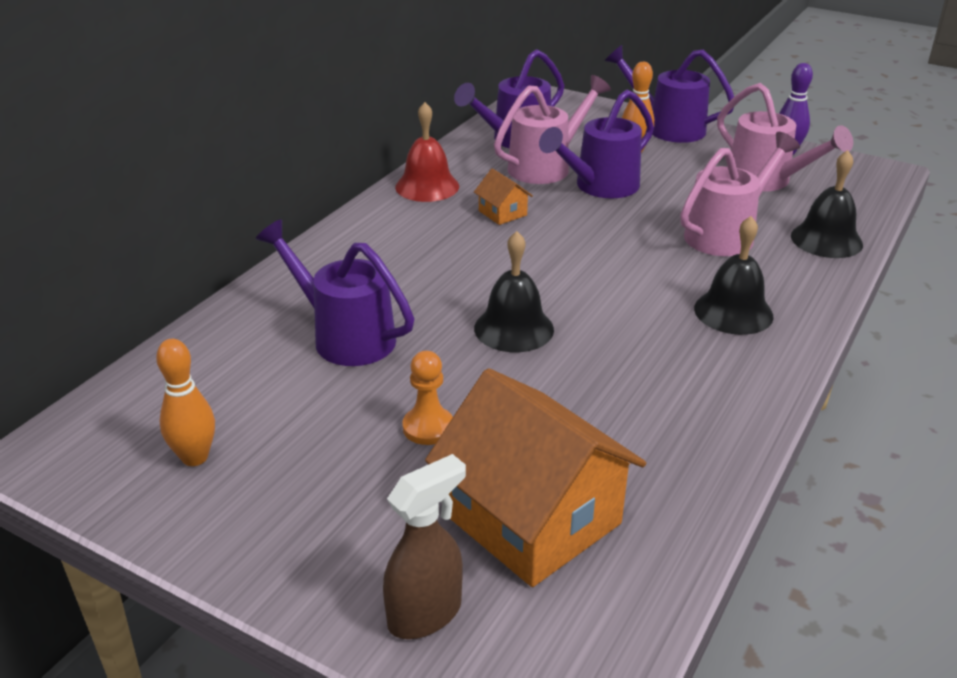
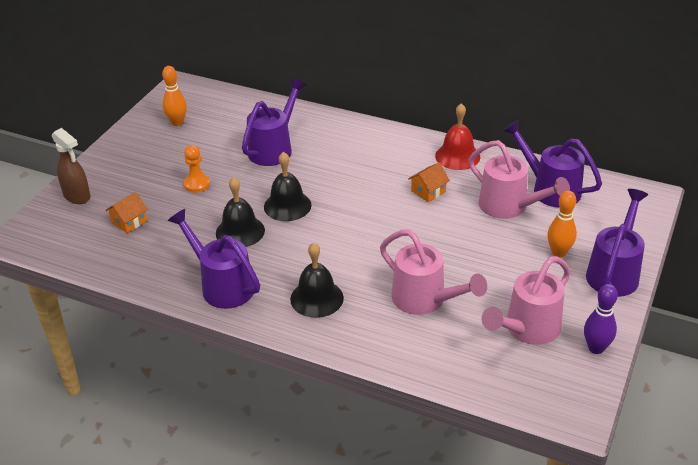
camera: 85 degrees right, 5 degrees up
(532, 519) = (129, 222): orange house -> orange house, size x0.42
(600, 187) = (484, 235): purple watering can -> purple watering can (222, 285)
(826, 240) = (429, 357): black bell -> black bell (240, 231)

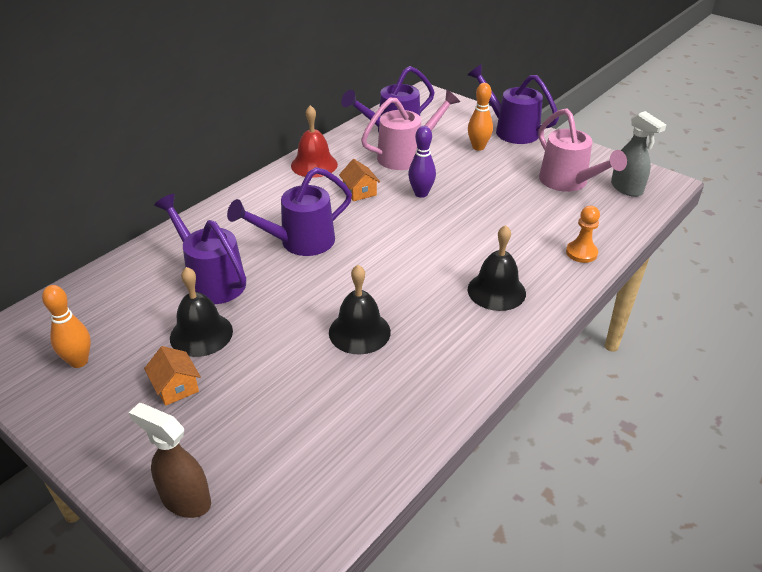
camera: 75 degrees left, 0 degrees up
(77, 196) = (185, 500): brown spray bottle -> brown spray bottle turned 120 degrees counterclockwise
(129, 222) = (285, 439): orange house -> orange house (176, 387)
(197, 184) = (241, 358): orange pawn -> orange pawn (581, 253)
(222, 285) = (453, 360): purple watering can -> purple watering can (300, 242)
(287, 206) = (331, 287): black bell -> black bell (201, 334)
(425, 300) = (518, 225): pink watering can -> none
(542, 379) = (627, 189): none -> grey spray bottle
(596, 348) = (595, 158): purple bowling pin -> purple bowling pin (421, 193)

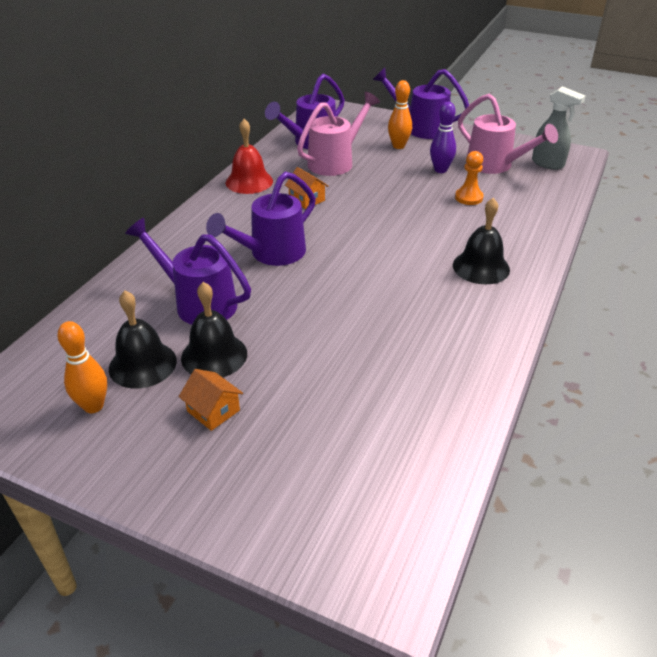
camera: 15 degrees left, 0 degrees up
(185, 500) = (279, 517): brown spray bottle -> none
(359, 332) = (373, 325): black bell -> black bell (142, 364)
(421, 193) = (366, 193): purple bowling pin -> purple bowling pin (440, 170)
(581, 253) = (538, 223): orange pawn -> orange pawn (468, 197)

